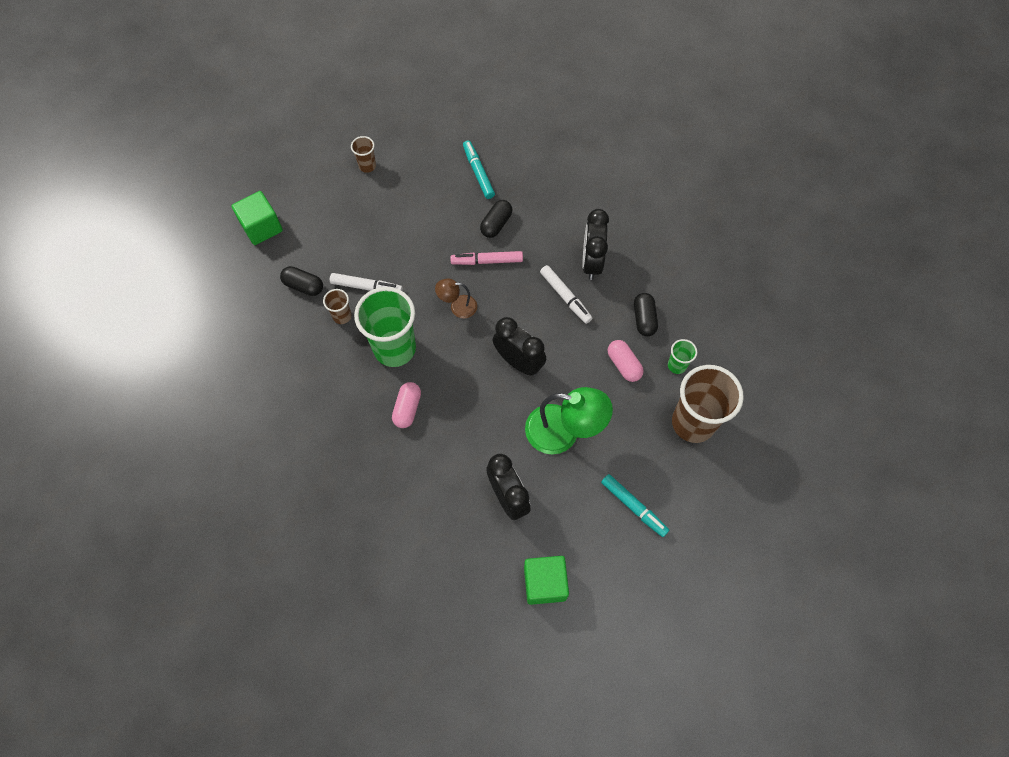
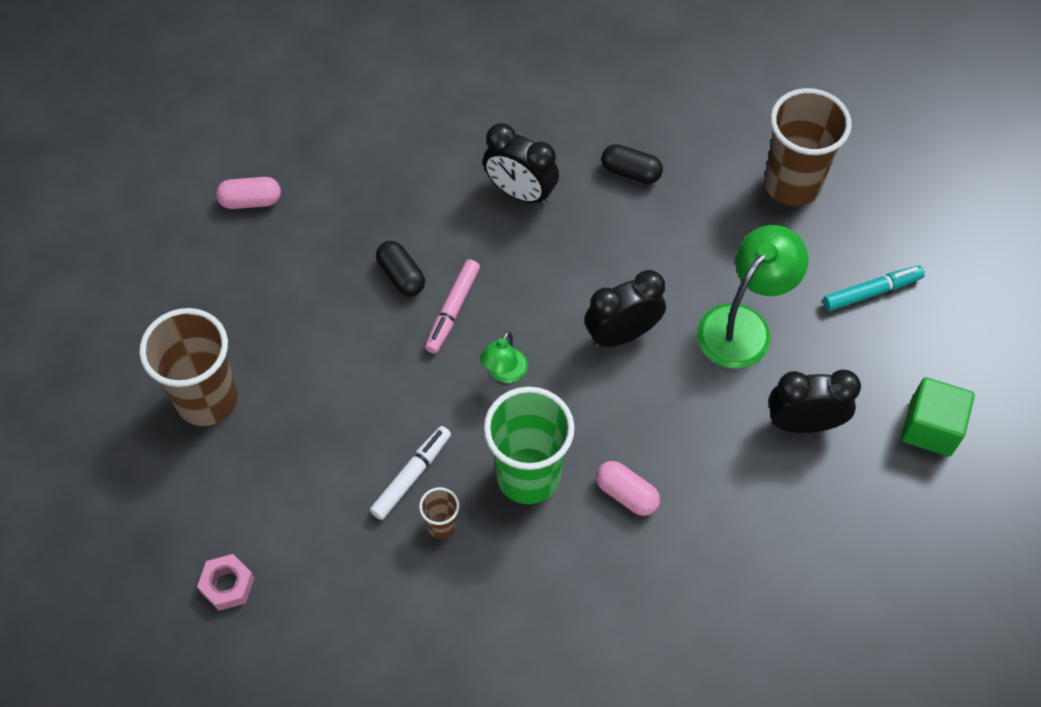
camera: 65 degrees left, 5 degrees down
(261, 227) = (227, 585): green cube -> pink nut
(304, 286) = (363, 560): black capsule -> none
(367, 166) = (207, 399): brown cup -> brown cup, size x2.21
(457, 307) = (504, 373): brown lamp -> green lamp
(478, 172) = (306, 263): turquoise marker -> none
(565, 297) = (555, 243): white marker -> none
(623, 365) = (682, 221): pink capsule -> pink capsule (250, 201)
(677, 365) = (710, 167): green cup -> none

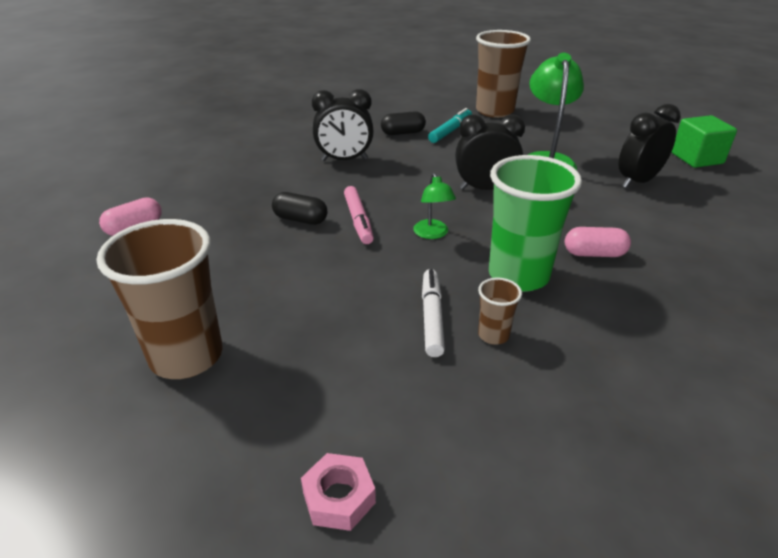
camera: 35 degrees left, 25 degrees down
(622, 334) = (485, 189): black clock -> black clock turned 60 degrees clockwise
(872, 292) = (589, 128): turquoise marker -> turquoise marker (450, 131)

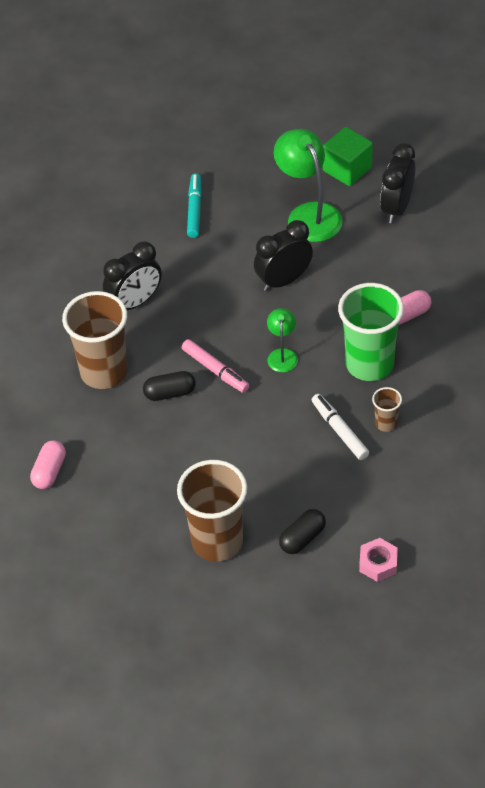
camera: 30 degrees left, 15 degrees up
(403, 133) = (153, 235): black capsule -> black capsule (302, 538)
(432, 234) = (282, 355): green lamp -> green lamp turned 135 degrees counterclockwise
(495, 111) = (211, 153): brown cup -> brown cup (104, 372)
(697, 158) = (428, 148): green cube -> green cube (347, 169)

